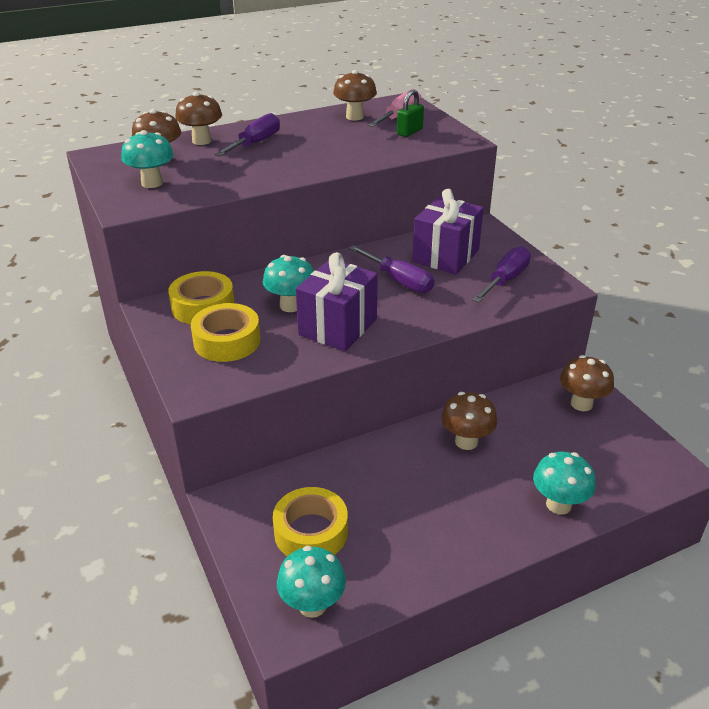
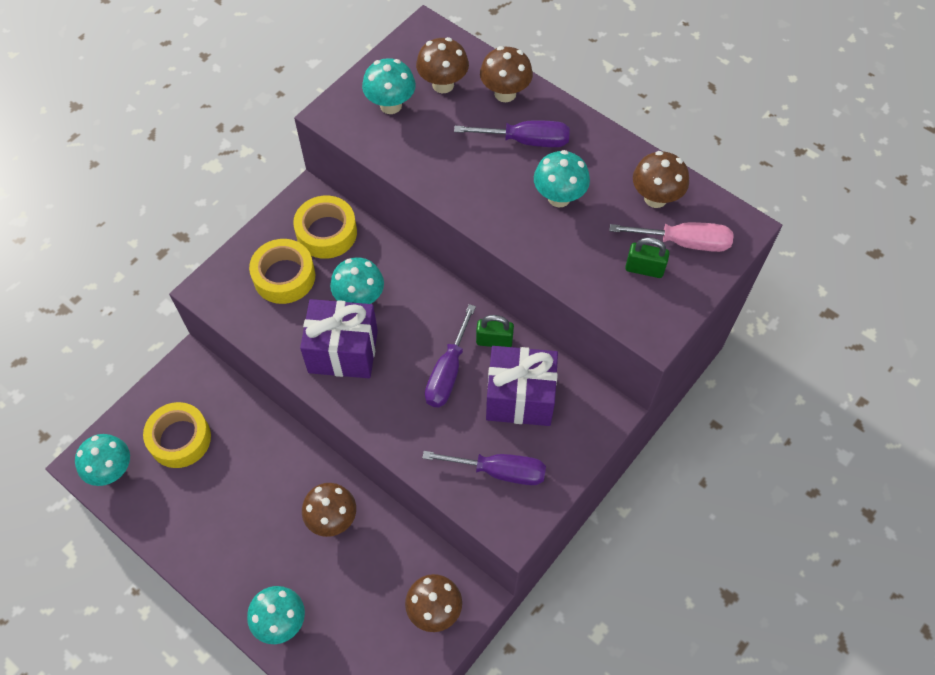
camera: 65 degrees right, 25 degrees up
(320, 144) = (559, 197): none -> turquoise mushroom
(386, 254) = (494, 341): none -> green padlock

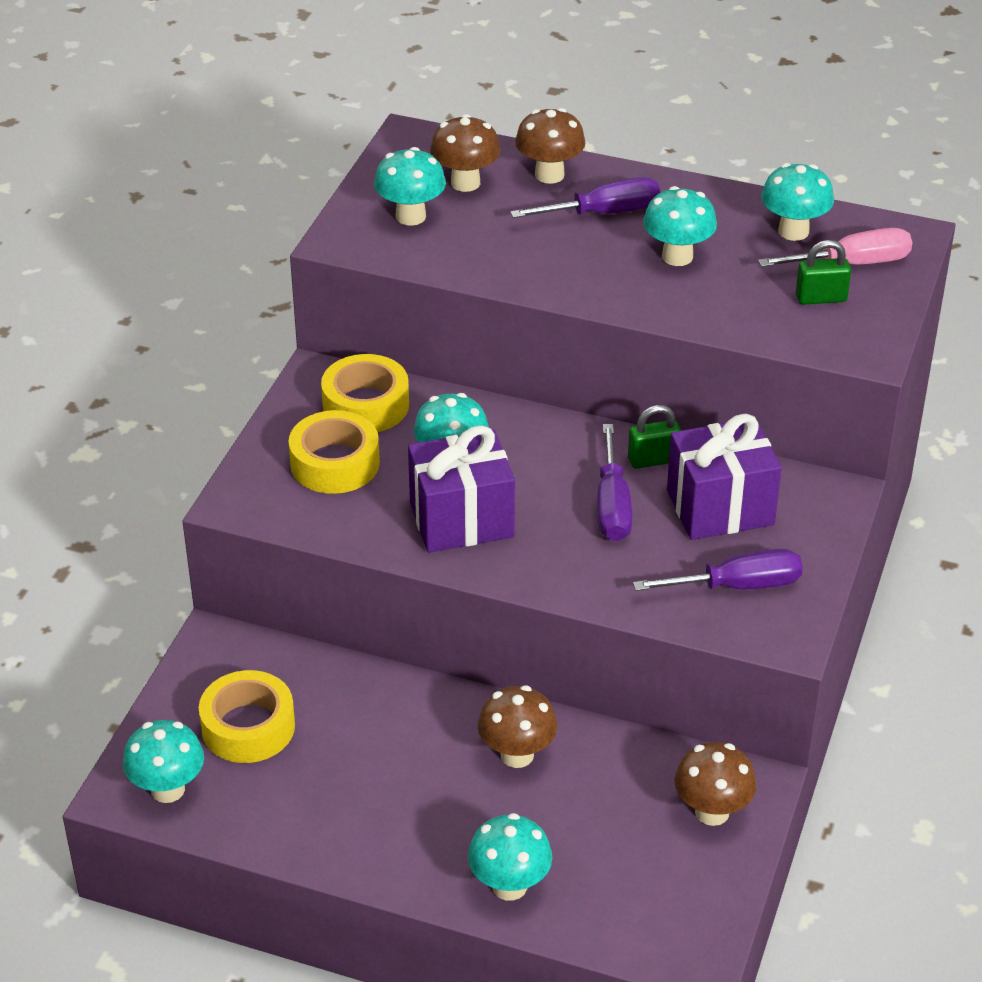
camera: 20 degrees left, 20 degrees down
(655, 198) = (793, 231): brown mushroom -> turquoise mushroom

